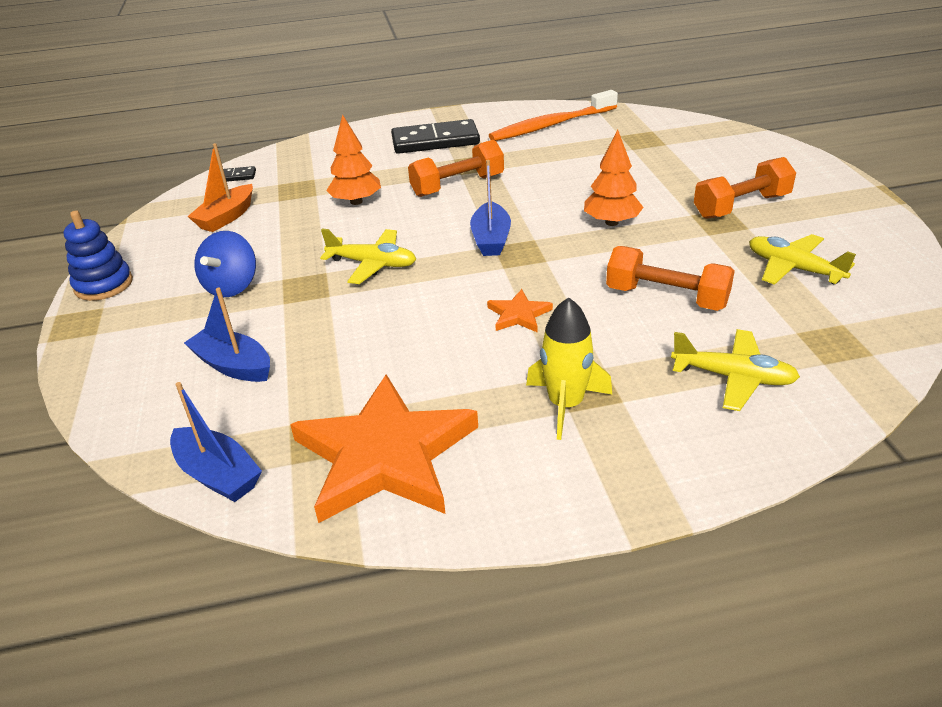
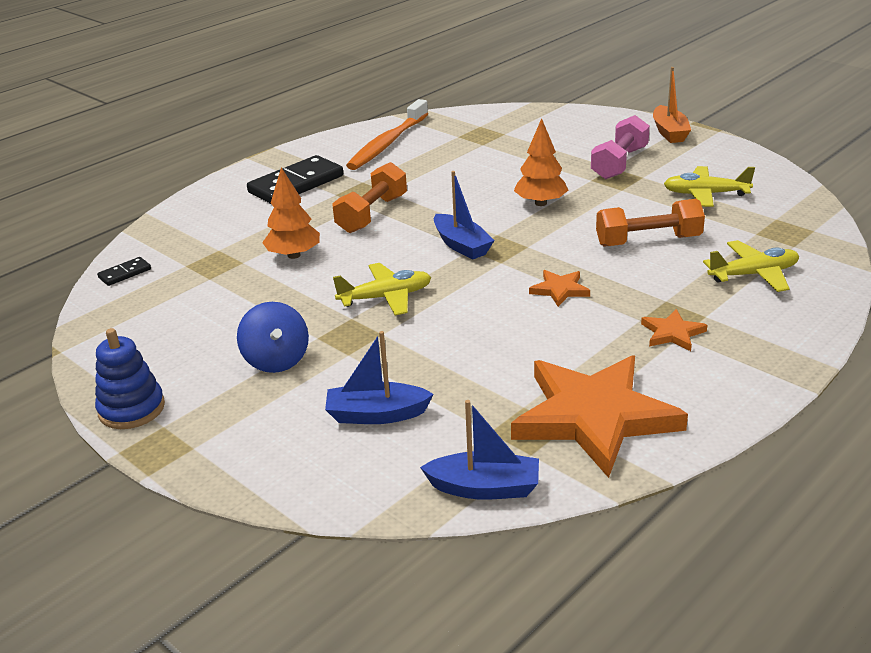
camera: 35 degrees left, 5 degrees down
(226, 217) = (176, 309): orange boat -> orange boat (669, 132)
(565, 404) = (672, 333): yellow rocket -> orange star
(741, 206) = (619, 163): orange dumbbell -> pink dumbbell

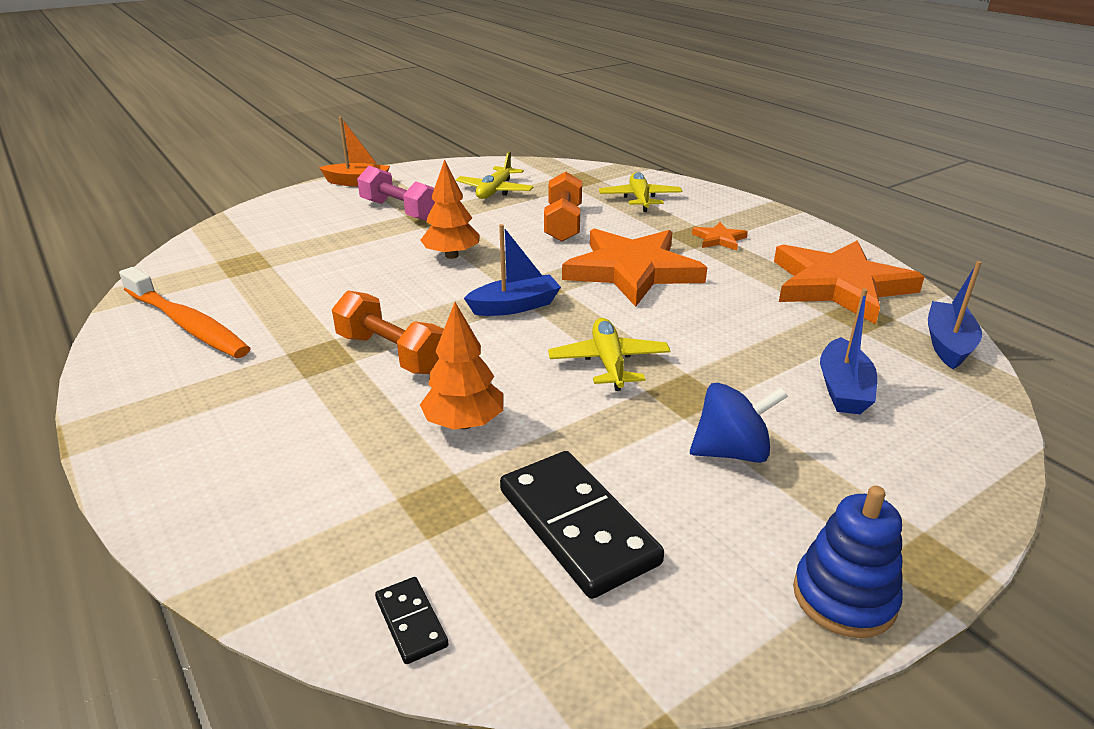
camera: 80 degrees left, 0 degrees up
(296, 184) = (236, 408): black domino -> black domino (577, 526)
(560, 290) = (632, 271): orange star -> orange star, size x2.37

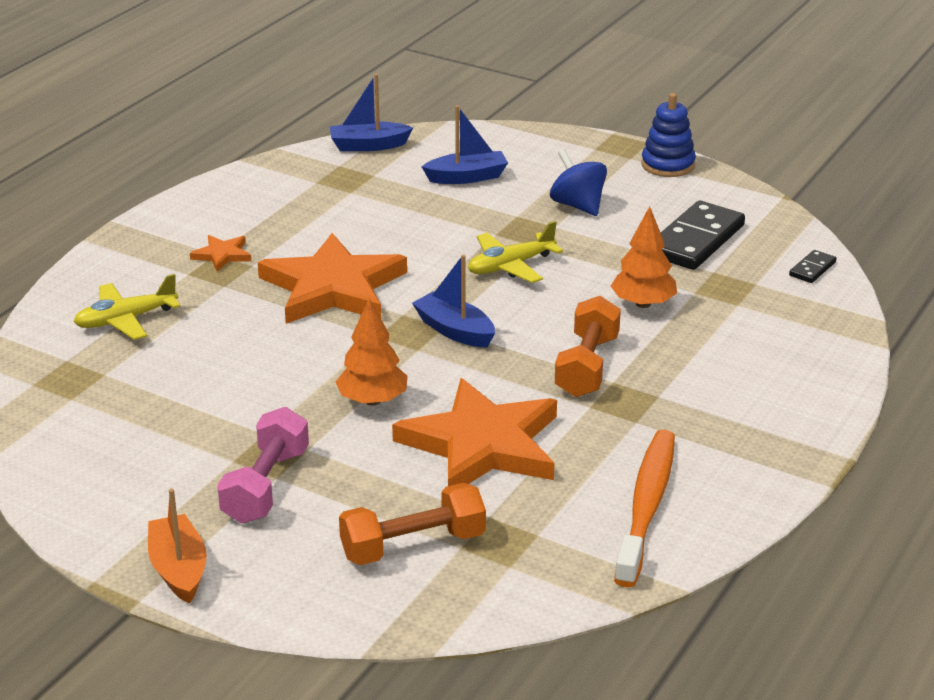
camera: 115 degrees left, 0 degrees up
(495, 191) = (150, 432): yellow plane -> none
(563, 224) = (235, 353): orange dumbbell -> orange dumbbell (413, 545)
(839, 286) = (293, 189): orange star -> orange star (482, 445)

